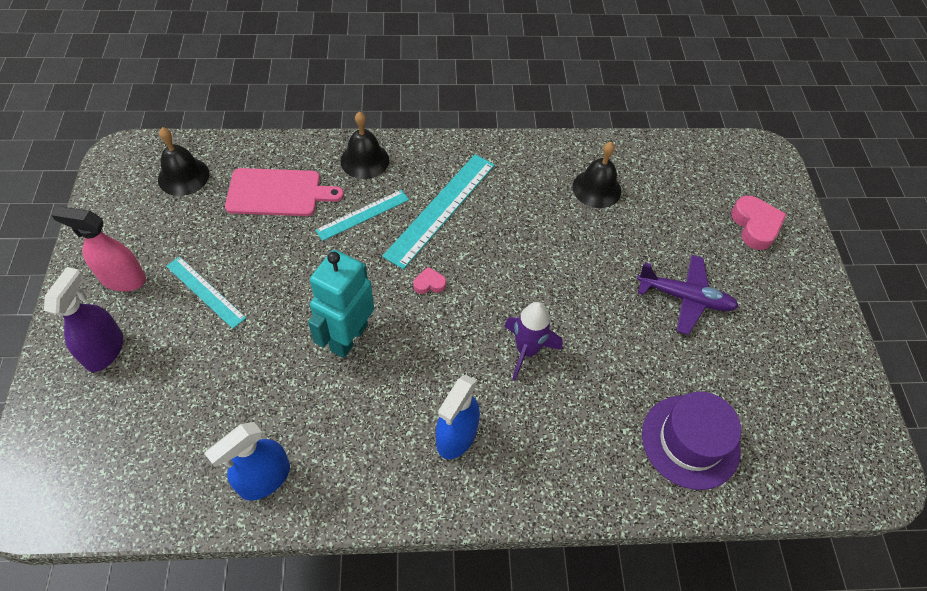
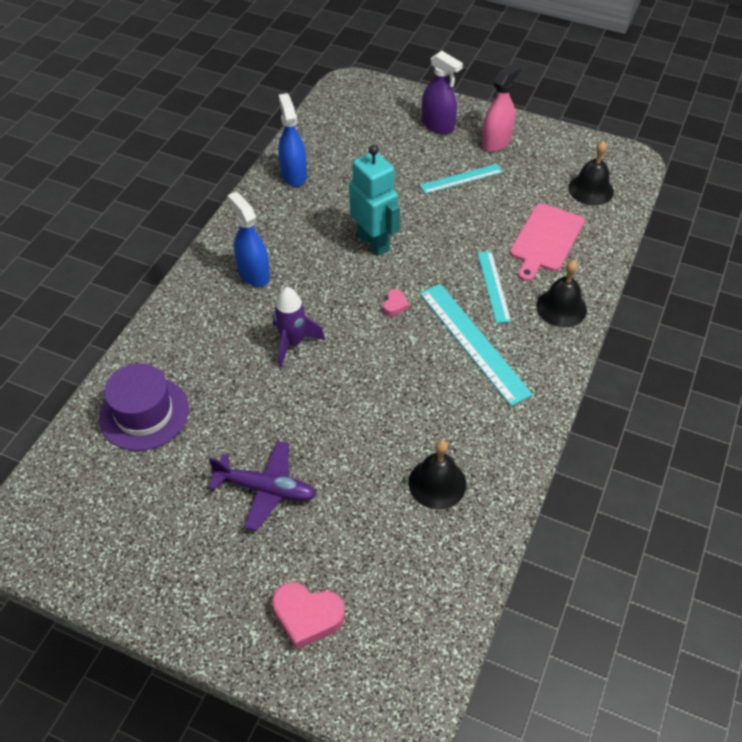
camera: 120 degrees right, 5 degrees down
(685, 298) = (266, 489): purple plane -> purple plane turned 120 degrees counterclockwise

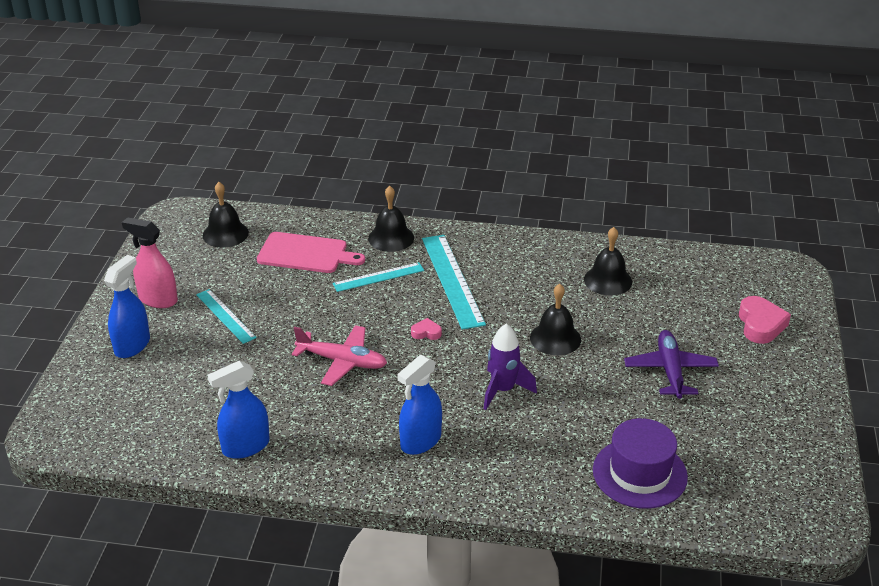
camera: 105 degrees left, 15 degrees down
(352, 404) = (555, 338): none -> black bell
(373, 242) = (342, 361): turquoise robot -> pink plane
(438, 125) = (132, 345): purple spray bottle -> blue spray bottle
(473, 342) = (452, 280): turquoise ruler -> turquoise ruler turned 60 degrees counterclockwise

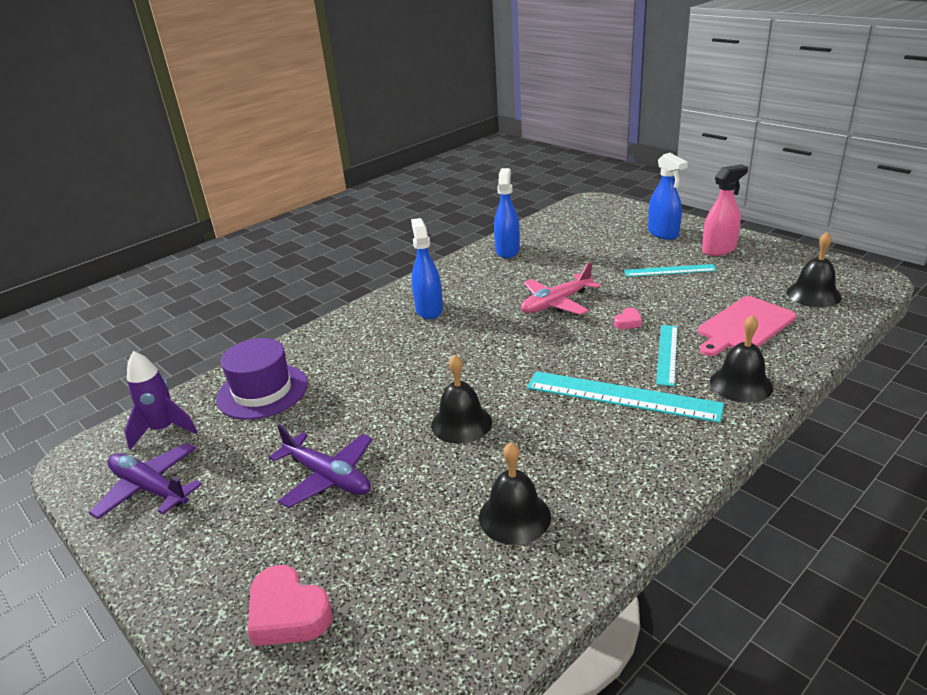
camera: 130 degrees right, 5 degrees down
(426, 332) = (551, 352): pink heart -> pink heart (628, 322)
(503, 390) = (432, 364): purple rocket -> purple rocket (164, 430)
(785, 453) = (149, 488): none -> purple plane

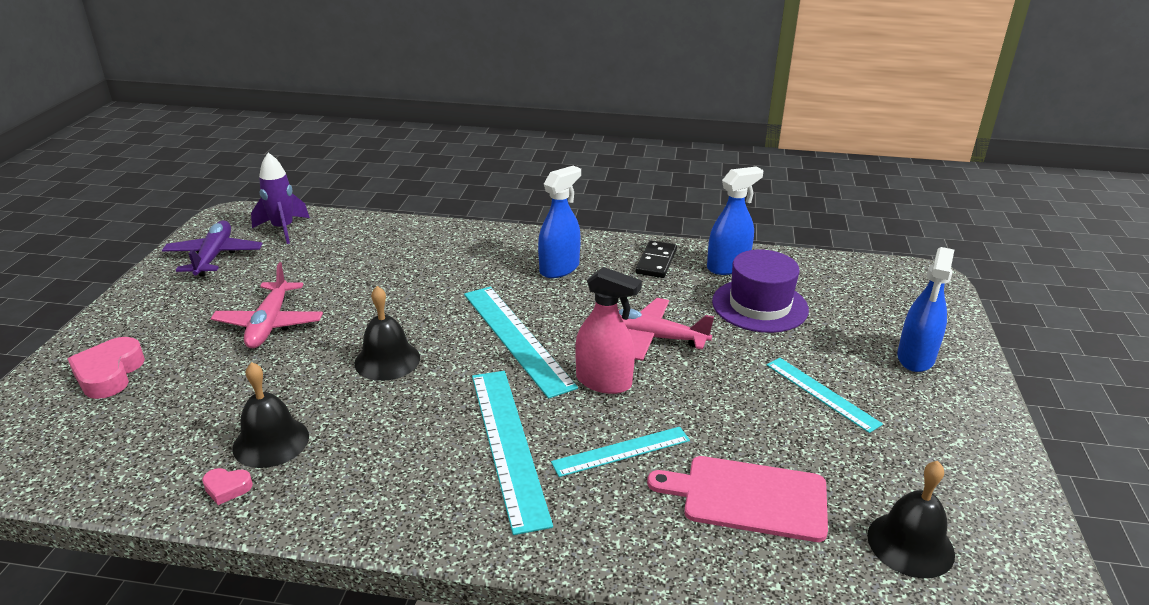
camera: 50 degrees right, 0 degrees up
(262, 391) = (360, 245): purple hat -> purple hat (759, 305)
(328, 477) = (269, 324): purple plane -> pink plane
(470, 272) = (656, 262): none -> black domino
(498, 355) = (516, 338): none -> turquoise ruler
(628, 322) = (663, 400): pink heart -> pink heart (227, 488)
(719, 250) = (932, 418): pink spray bottle -> pink spray bottle (604, 382)
(741, 384) = (608, 531): black bell -> none

